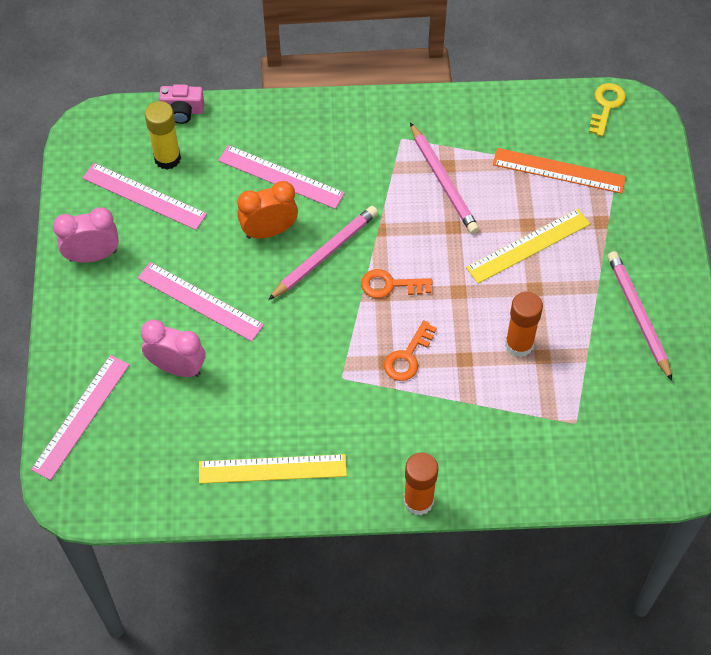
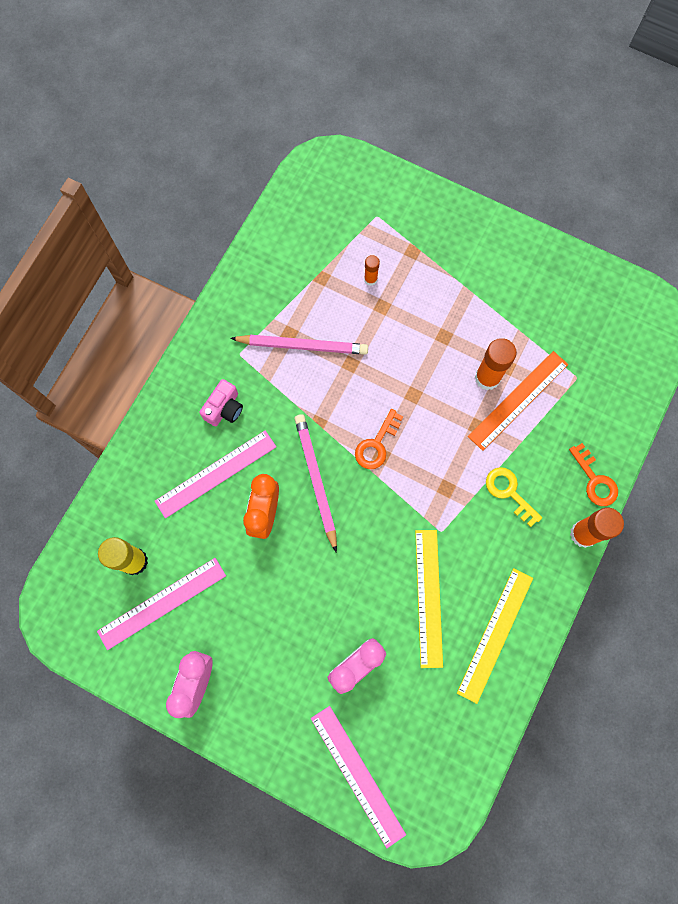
camera: 60 degrees left, 15 degrees up
(182, 111) = (91, 521): pink camera -> pink camera (224, 408)
(200, 301) = (301, 610): pink ruler -> none
(408, 356) = (450, 468): orange key -> orange key (594, 480)
(528, 246) = (402, 317): yellow ruler -> yellow ruler (429, 597)
(547, 202) = (370, 279): none -> orange glue stick
(559, 170) = (346, 253): orange ruler -> orange ruler (518, 400)
(606, 106) = (308, 182): yellow key -> yellow key (509, 492)
(638, 315) = (510, 276): pink pencil -> none

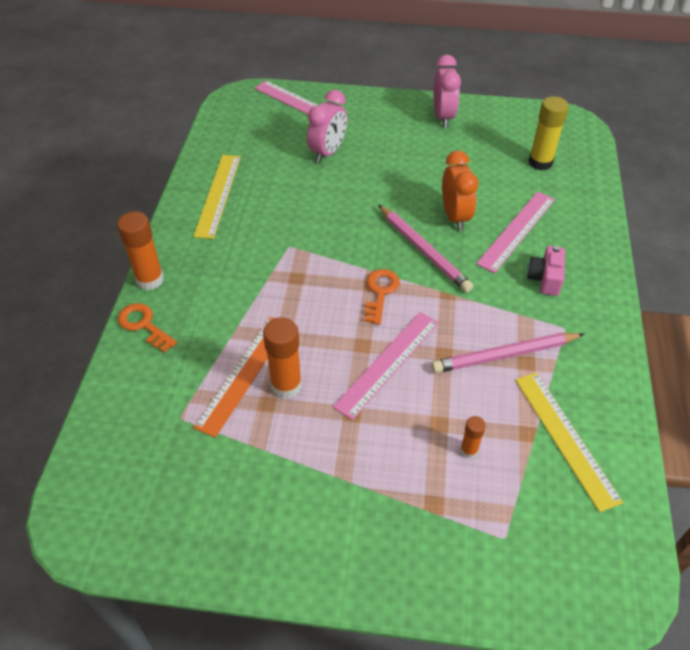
camera: 160 degrees right, 25 degrees down
(162, 603) = (499, 147): pink ruler -> pink ruler (387, 363)
(429, 597) = (284, 202): yellow ruler -> yellow ruler (565, 438)
(509, 492) = (232, 291): yellow key -> none

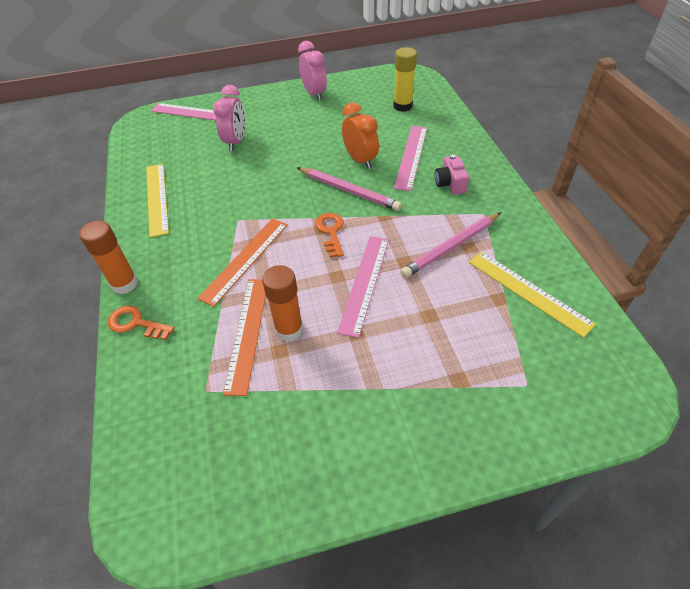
camera: 20 degrees left, 0 degrees up
(276, 294) = (245, 260): none -> orange ruler
(469, 450) = (463, 327): orange glue stick -> none

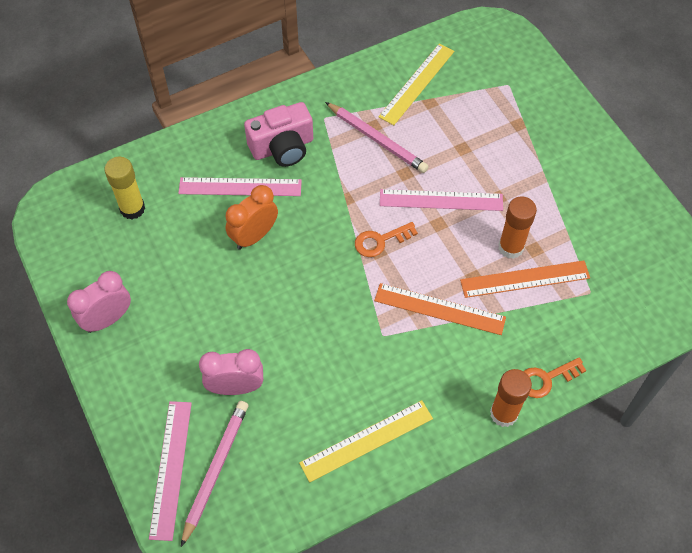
camera: 105 degrees left, 10 degrees up
(136, 323) = (546, 379): orange key -> orange key turned 60 degrees clockwise
(349, 191) = (312, 237): pink pencil -> pink pencil (215, 470)
(450, 184) = (282, 147): pink camera -> pink camera, size x1.64

